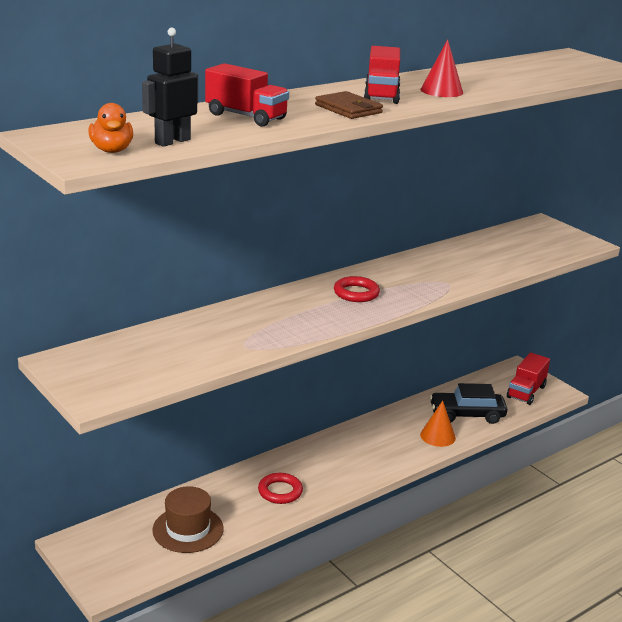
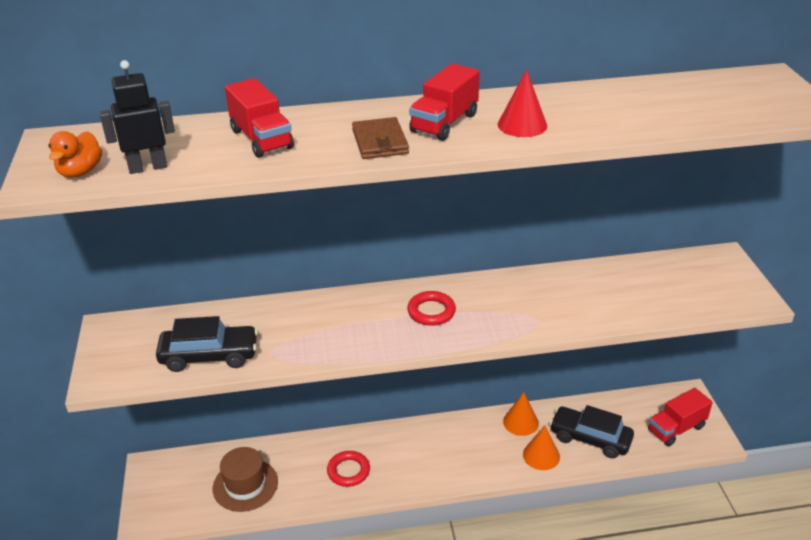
camera: 30 degrees right, 10 degrees up
(189, 359) = (209, 356): none -> black car
(402, 417) = (520, 422): none -> orange cone

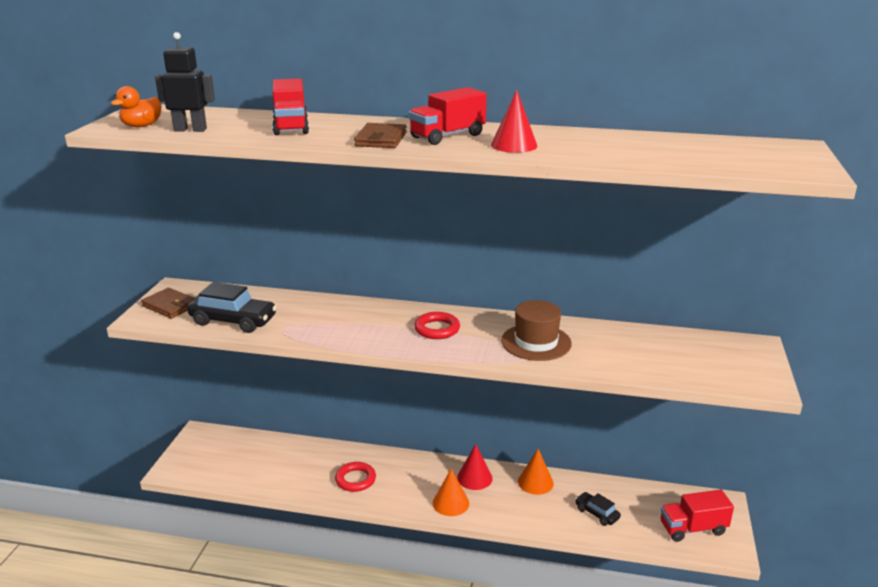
camera: 20 degrees right, 10 degrees down
(121, 353) = (170, 306): none -> brown wallet
(245, 485) = (264, 467): brown hat -> brown hat (536, 342)
(462, 434) = (474, 478): none -> red cone
(541, 455) = (539, 514): orange cone -> orange cone (450, 503)
(590, 438) = (597, 513): black car -> black car, size x0.56

